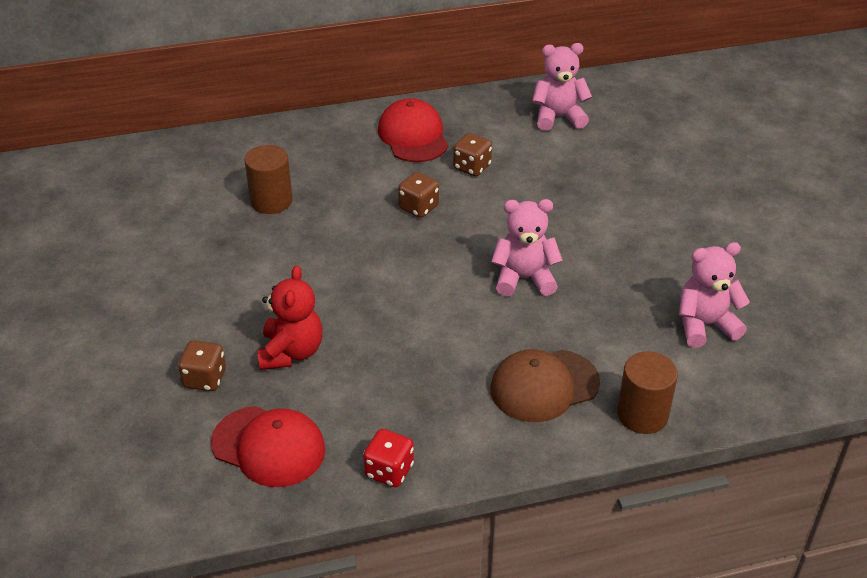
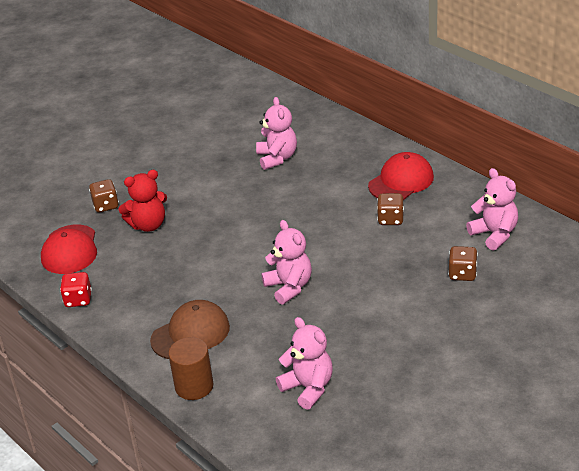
camera: 65 degrees right, 5 degrees down
(271, 201) = (277, 158): brown cylinder -> pink teddy bear
(418, 207) = (324, 215): brown dice -> brown dice (462, 274)
(544, 386) = (190, 334): brown cap -> brown cap turned 105 degrees clockwise

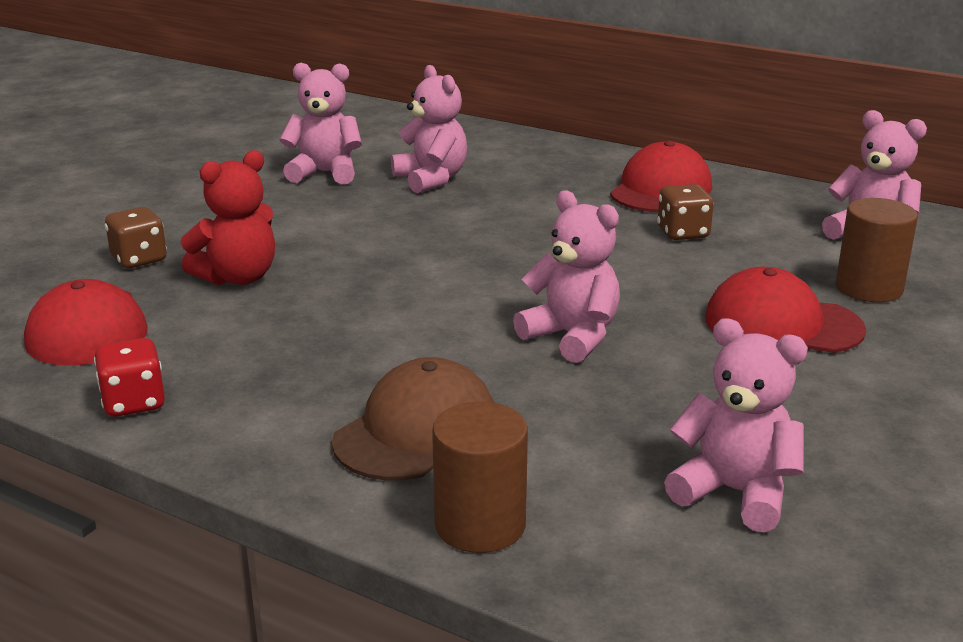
camera: 20 degrees left, 10 degrees down
(222, 146) = (325, 173): none -> pink teddy bear
(398, 293) = (782, 324): none -> red cap
(462, 274) = (869, 288): brown dice -> brown cylinder

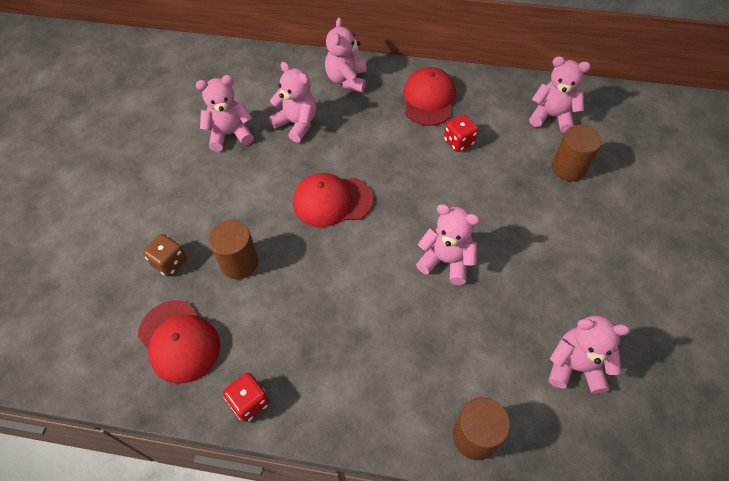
camera: 20 degrees left, 30 degrees up
(238, 277) = (239, 262): red teddy bear -> brown cylinder
(416, 431) = (408, 372): brown cap -> none
(540, 156) = (347, 80): none -> pink teddy bear
(683, 233) = (458, 142): brown dice -> red dice
(782, 324) = (541, 215): red cap -> red cap (332, 201)

